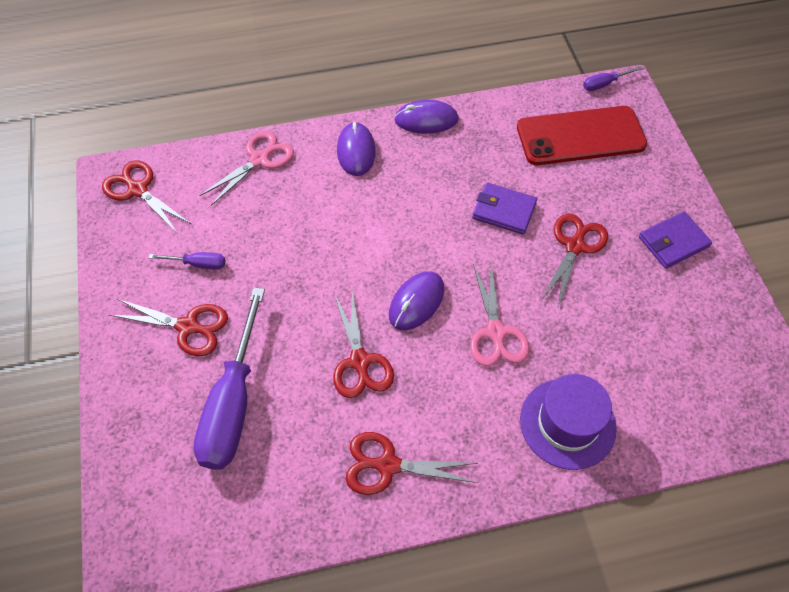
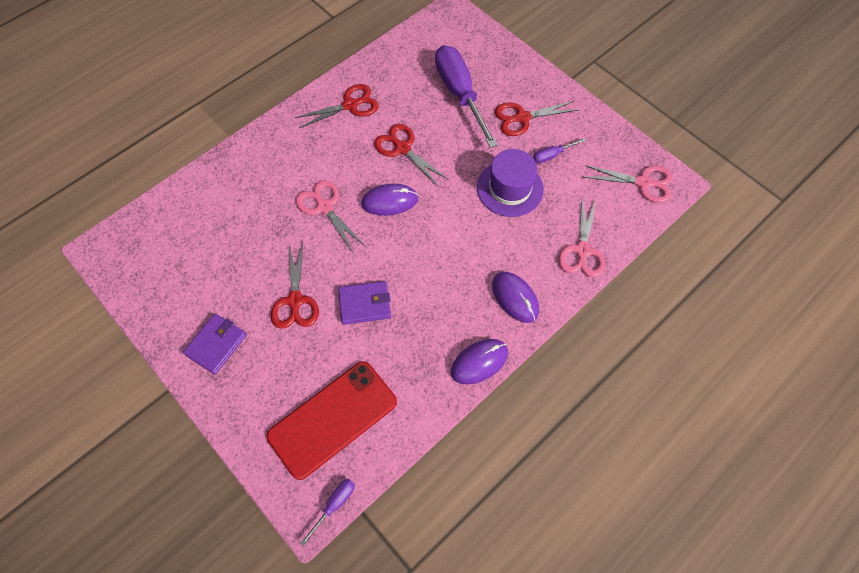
camera: 150 degrees right, 5 degrees up
(138, 190) = (643, 183): red scissors -> pink scissors
(416, 302) = (389, 201): purple mouse -> purple mouse turned 75 degrees clockwise
(567, 423) = (253, 174): purple hat -> purple hat (510, 188)

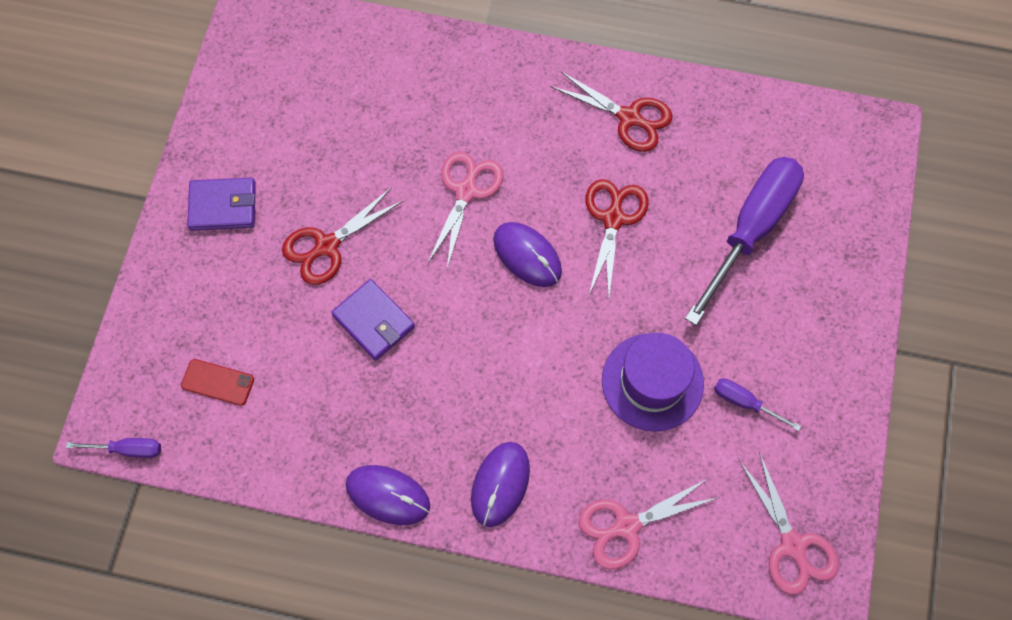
camera: 55 degrees right, 5 degrees up
(333, 419) = (218, 382): red phone -> red phone, size x0.42
(522, 118) = (775, 329): red scissors -> none

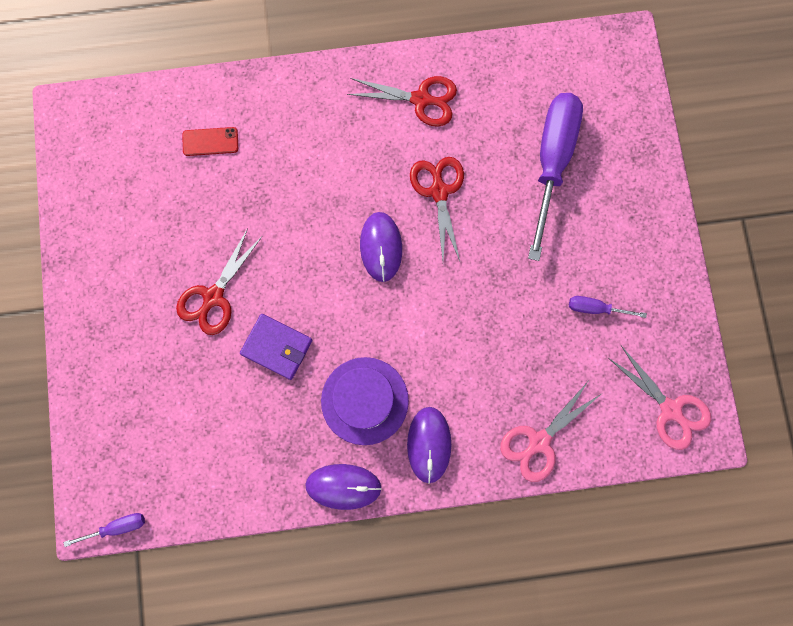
camera: 20 degrees left, 10 degrees up
(218, 382) = (168, 444): red phone -> red phone (210, 141)
(223, 206) = (112, 293): purple wallet -> none
(466, 191) = (311, 209): pink scissors -> none
(527, 255) = (381, 247): purple mouse -> purple mouse turned 60 degrees clockwise
(652, 382) = (518, 317): purple hat -> purple hat (364, 400)

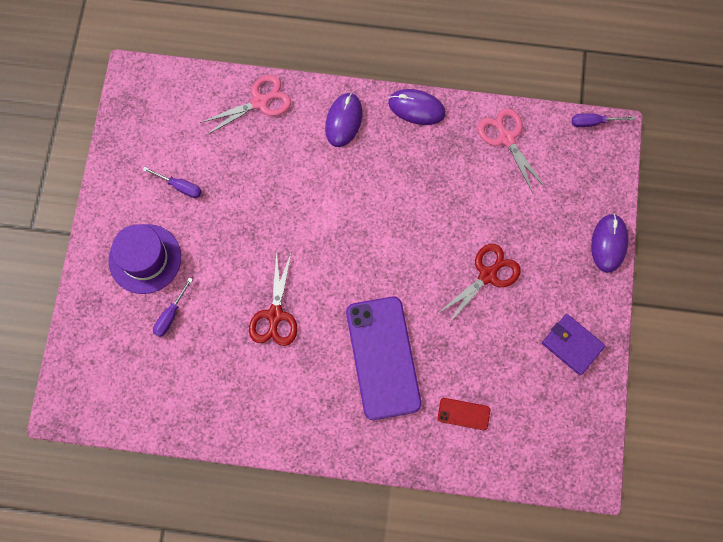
camera: 165 degrees left, 5 degrees down
(277, 347) = (444, 222): purple wallet -> purple wallet (572, 345)
(309, 177) = (383, 357): none -> purple phone
(364, 400) = (384, 164): purple hat -> purple hat (145, 259)
(381, 247) = (338, 280): purple mouse -> purple mouse (609, 243)
(421, 99) = (265, 403): red scissors -> none
(551, 162) = (170, 315): purple screwdriver -> purple screwdriver, size x0.43
(670, 409) = (152, 99): pink scissors -> pink scissors (506, 138)

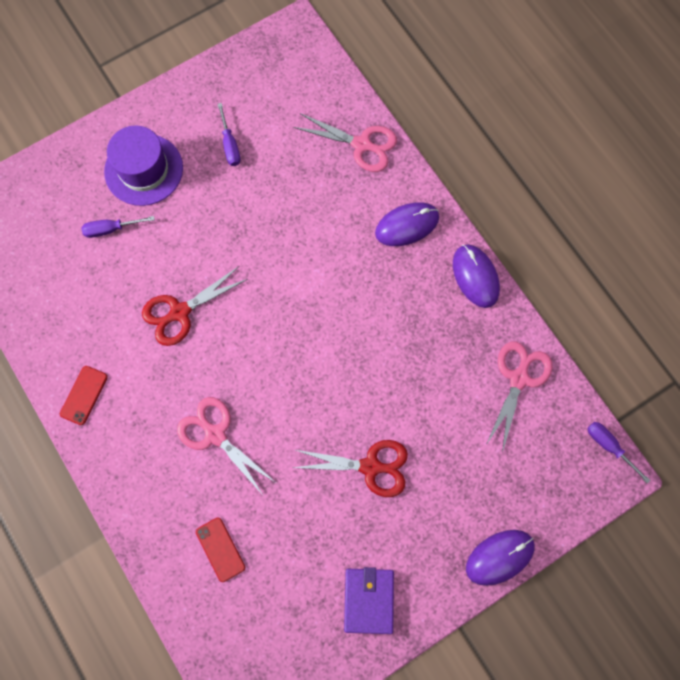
camera: 50 degrees right, 0 degrees up
(279, 425) = (84, 395): none -> red phone
(383, 357) = (215, 435): purple phone -> pink scissors

